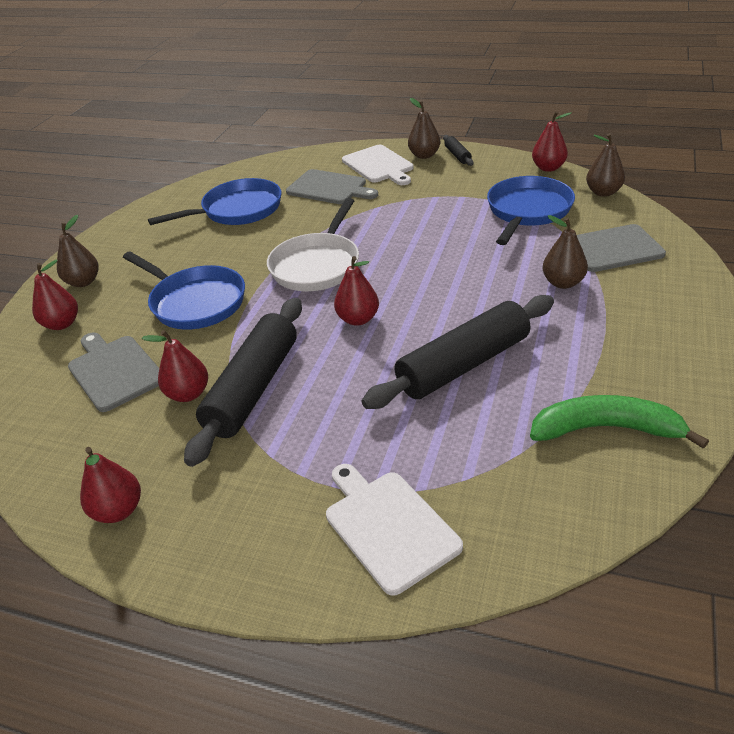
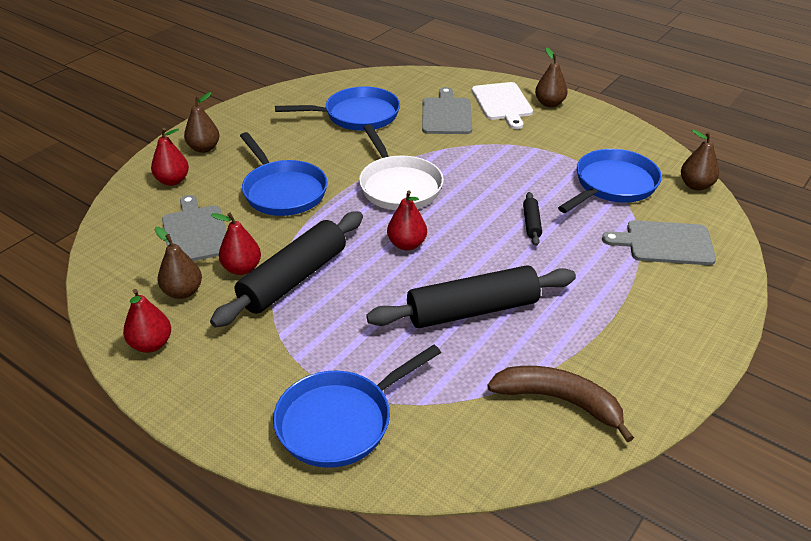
camera: 15 degrees right, 0 degrees up
(317, 265) = (398, 186): white pan -> white pan turned 60 degrees counterclockwise
(329, 188) = (446, 114): grey cutting board -> grey cutting board turned 135 degrees counterclockwise
(388, 526) = (341, 421): white cutting board -> blue pan
(457, 155) = (580, 111): black rolling pin -> black rolling pin (531, 223)
(548, 168) = (659, 146): red pear -> none
(563, 283) = (602, 262): brown pear -> brown pear (183, 292)
(606, 429) = (559, 401): green banana -> brown banana

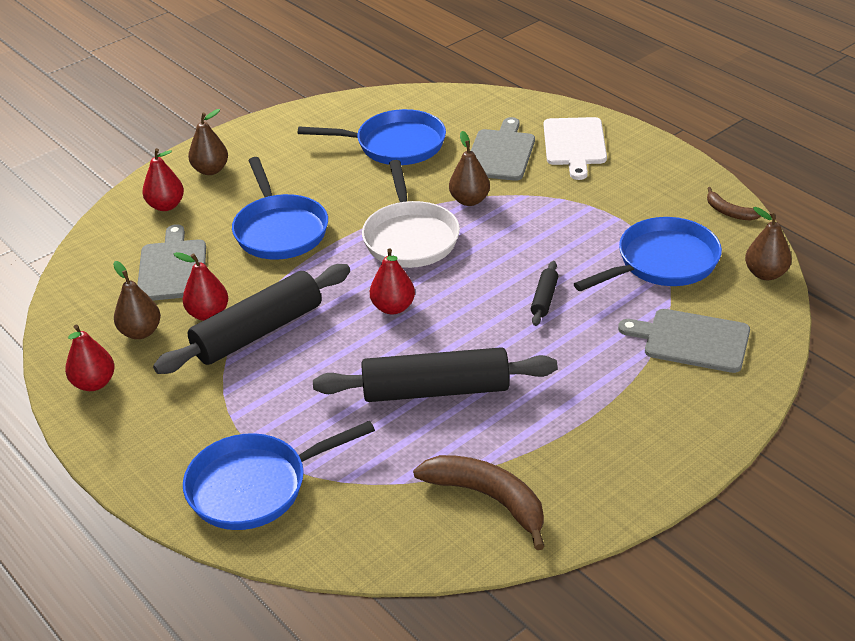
camera: 15 degrees right, 0 degrees up
(549, 103) = (632, 150): brown pear -> brown pear (469, 200)
(645, 142) = (729, 212): none -> brown banana

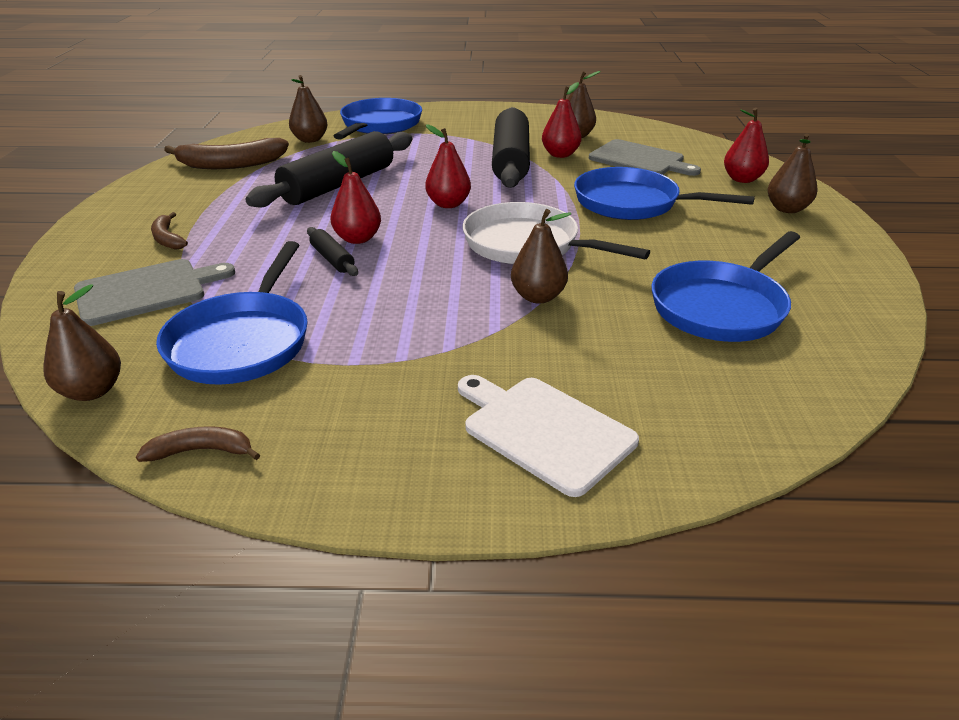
camera: 130 degrees right, 5 degrees down
(94, 383) = (546, 117): red pear -> red pear (358, 239)
(360, 502) = (310, 140): none -> brown pear
(500, 153) = (605, 362): grey cutting board -> none
(639, 397) = (167, 238): none -> brown banana

